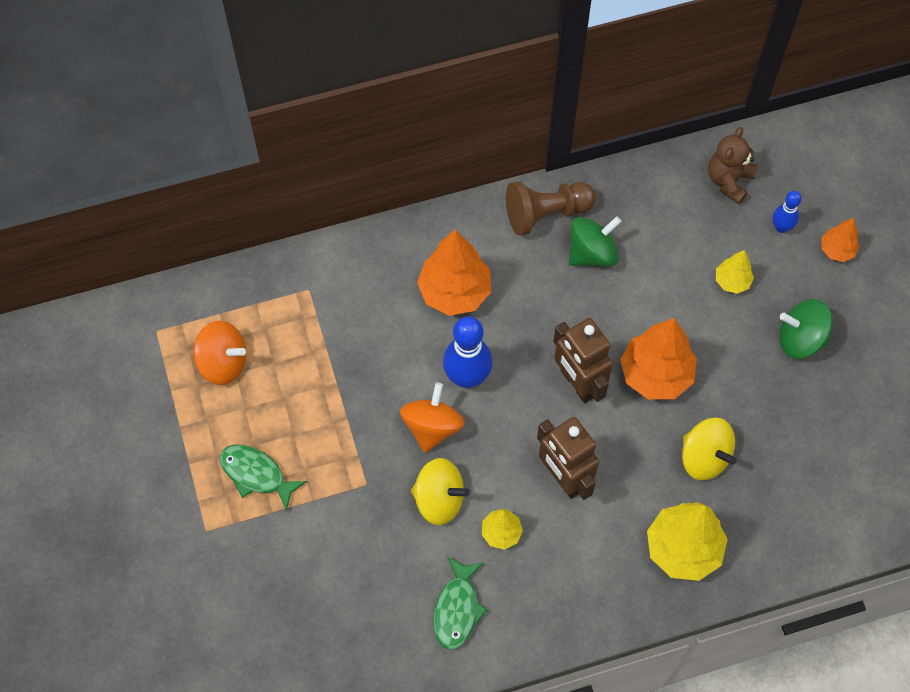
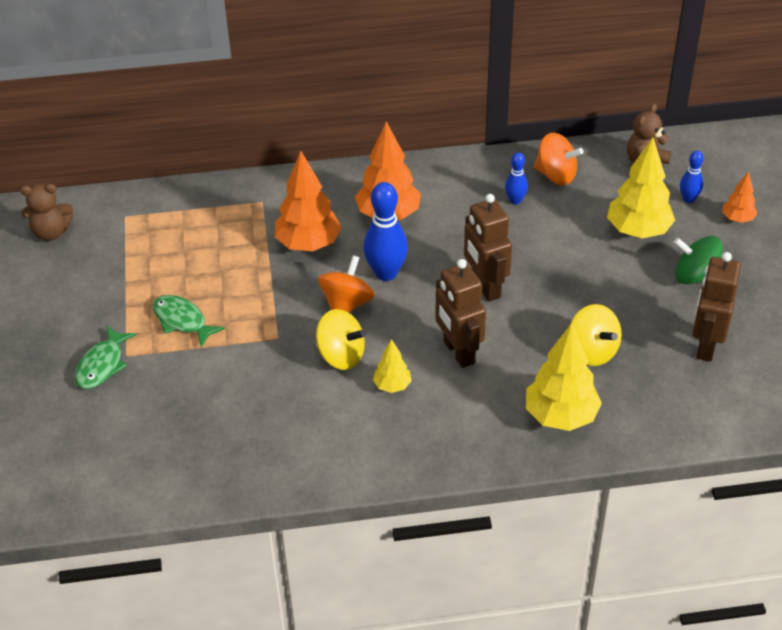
camera: 10 degrees right, 20 degrees down
(77, 365) = (51, 232): none -> brown teddy bear
(223, 362) = (175, 242): orange spinning top -> orange spinning top (556, 175)
(457, 609) = (338, 437): green fish -> green fish (102, 365)
(546, 213) = (480, 171): brown pawn -> none
(592, 253) = (515, 201): green spinning top -> blue bowling pin
(655, 374) = (557, 288): orange tree -> orange tree (308, 244)
(732, 281) = (638, 231): yellow tree -> yellow tree, size x1.92
(821, 433) = (706, 345): none -> brown robot

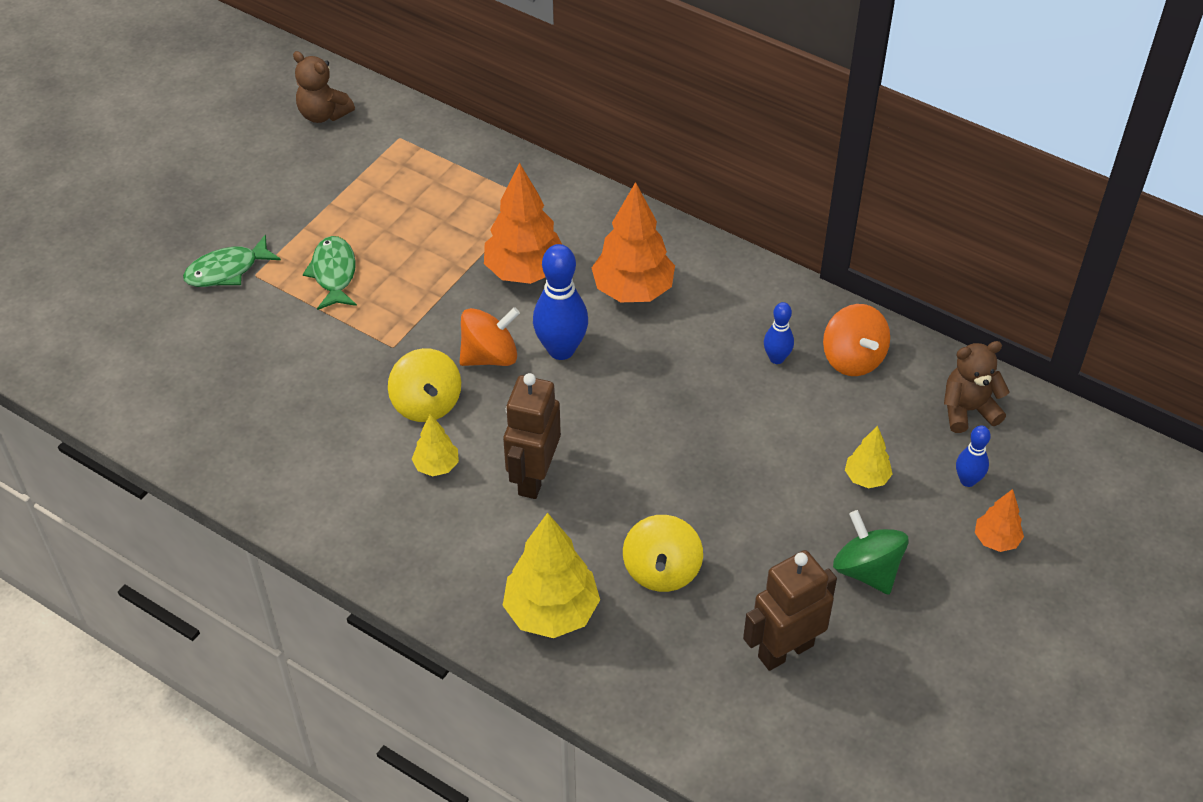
camera: 40 degrees right, 5 degrees up
(485, 287) = (637, 429): brown robot -> none
(638, 231) = (866, 478): yellow tree -> yellow tree, size x0.52

